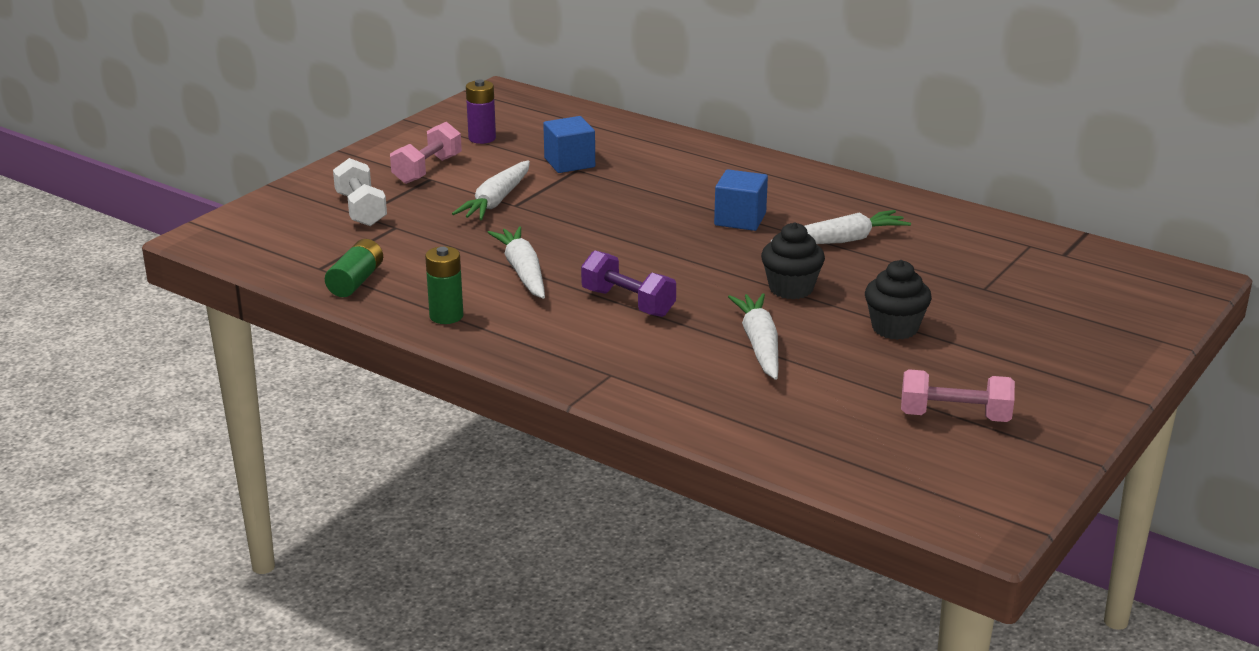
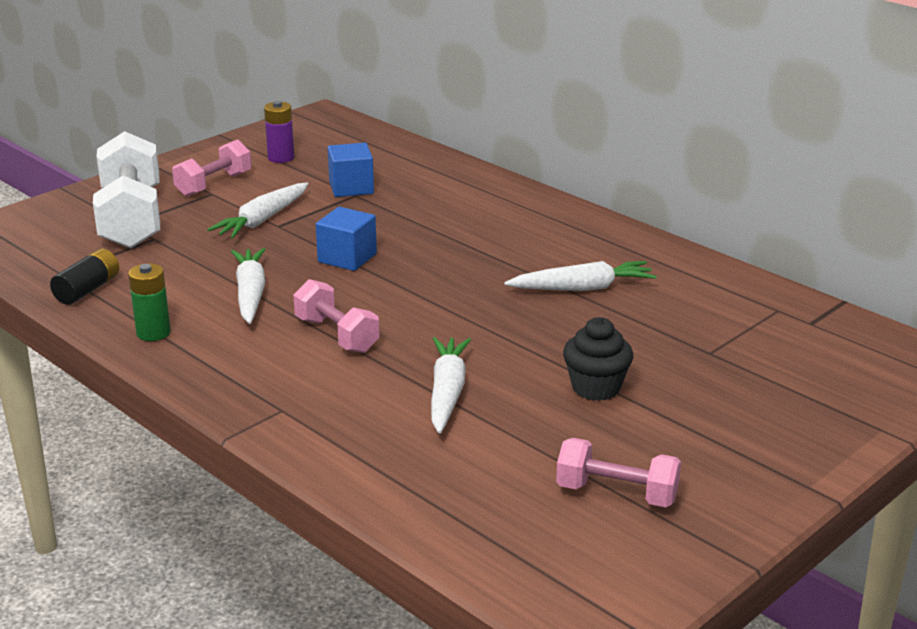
camera: 10 degrees right, 0 degrees up
(356, 281) = (88, 289): green battery -> black battery
(361, 210) = (131, 219): white dumbbell -> white dumbbell, size x1.73
(628, 303) = (336, 335): purple dumbbell -> pink dumbbell
(740, 219) = (490, 258): blue cube -> blue cube (347, 258)
(791, 289) = (507, 335): black cupcake -> none

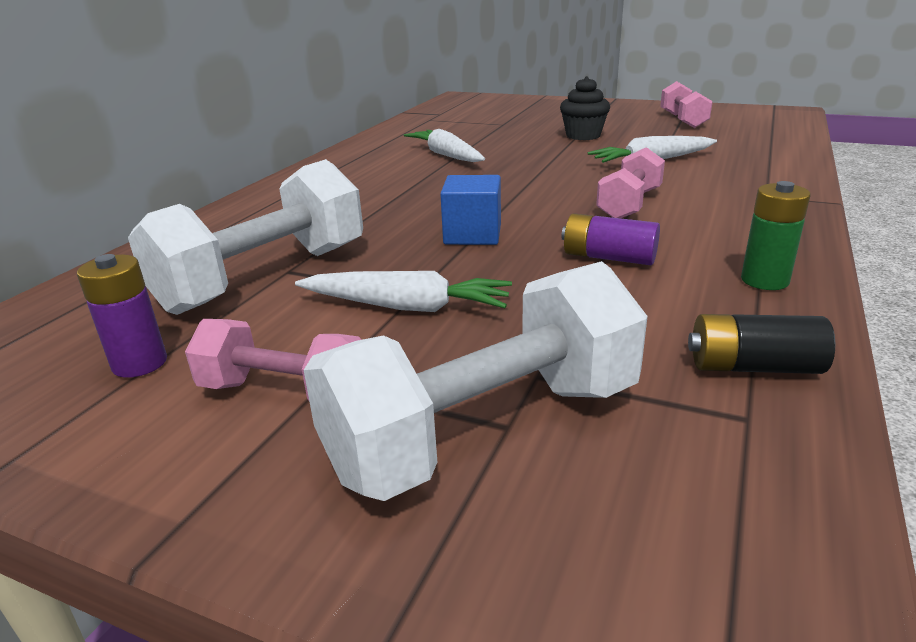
camera: 110 degrees left, 0 degrees up
(250, 294) = (608, 257): white carrot -> purple battery
(351, 188) = (265, 278): blue cube -> white dumbbell

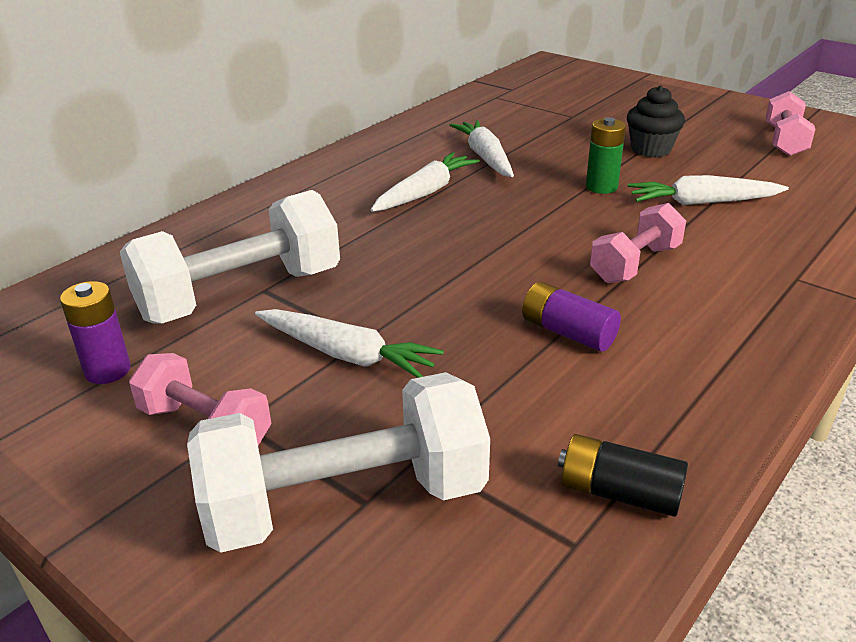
camera: 15 degrees right, 5 degrees up
(407, 183) = (425, 192): none -> white carrot
(472, 234) = (452, 276): blue cube -> none
(764, 280) = (706, 394): green battery -> green battery (601, 187)

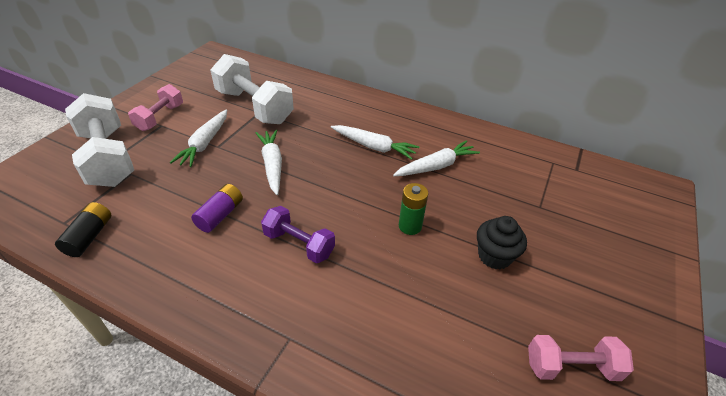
camera: 75 degrees right, 10 degrees up
(108, 370) = (199, 89): purple battery -> none
(635, 264) = (299, 244): pink dumbbell -> purple dumbbell
(702, 202) = (402, 286): white carrot -> white carrot (272, 165)

